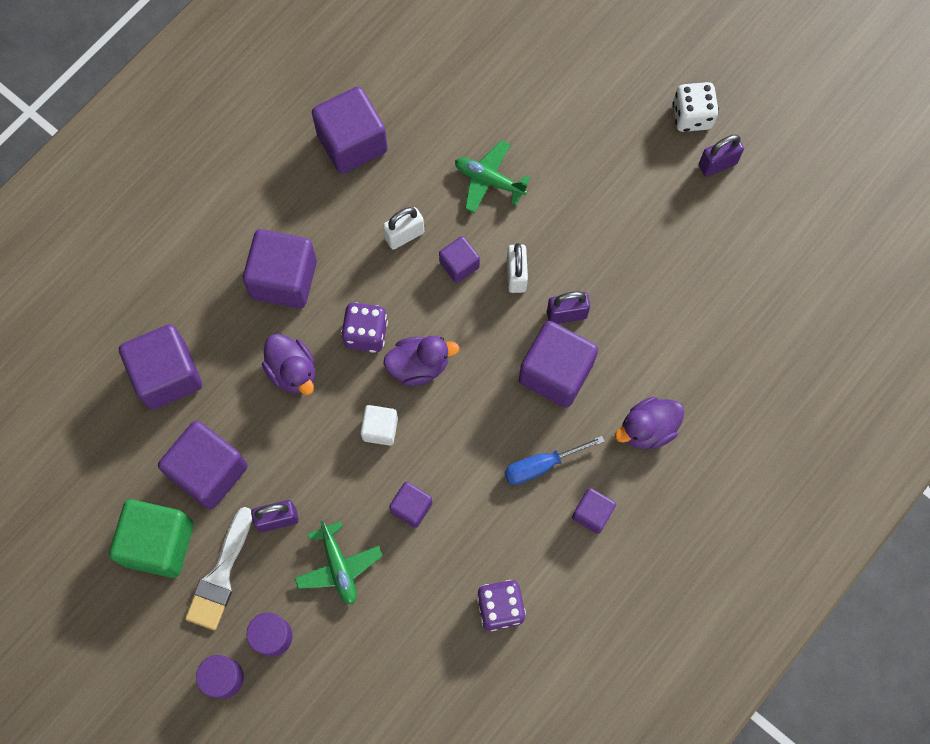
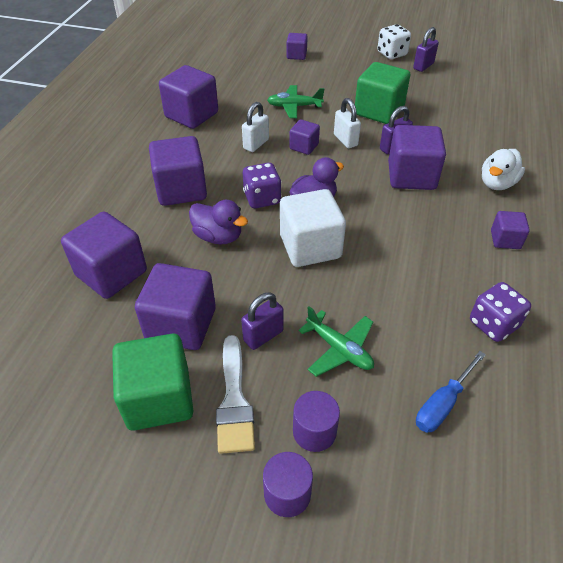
camera: 25 degrees left, 25 degrees down
(380, 429) = (310, 246): white cube -> white cube, size x1.88
(411, 507) = (370, 285): purple cube -> purple cube (296, 55)
(542, 465) = (445, 226): blue screwdriver -> blue screwdriver (443, 403)
(592, 236) = (379, 111): none -> green cube
(647, 429) = (497, 183): purple duck -> white duck

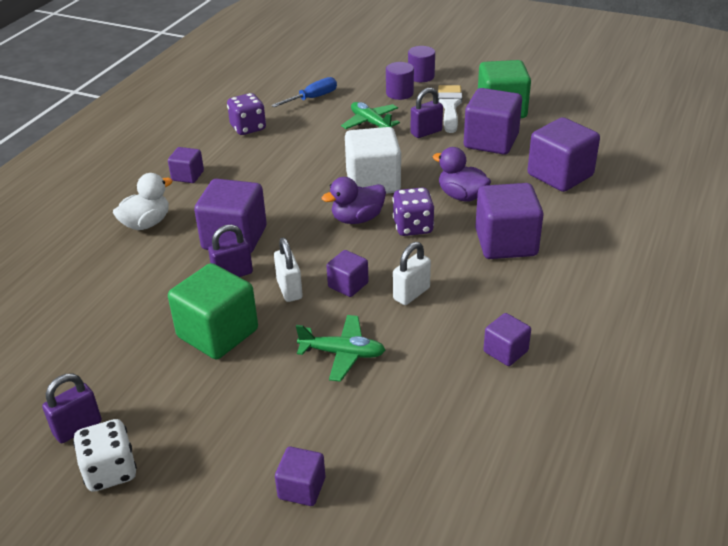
camera: 170 degrees left, 10 degrees down
(191, 115) = (505, 351): purple cube -> purple cube, size x0.53

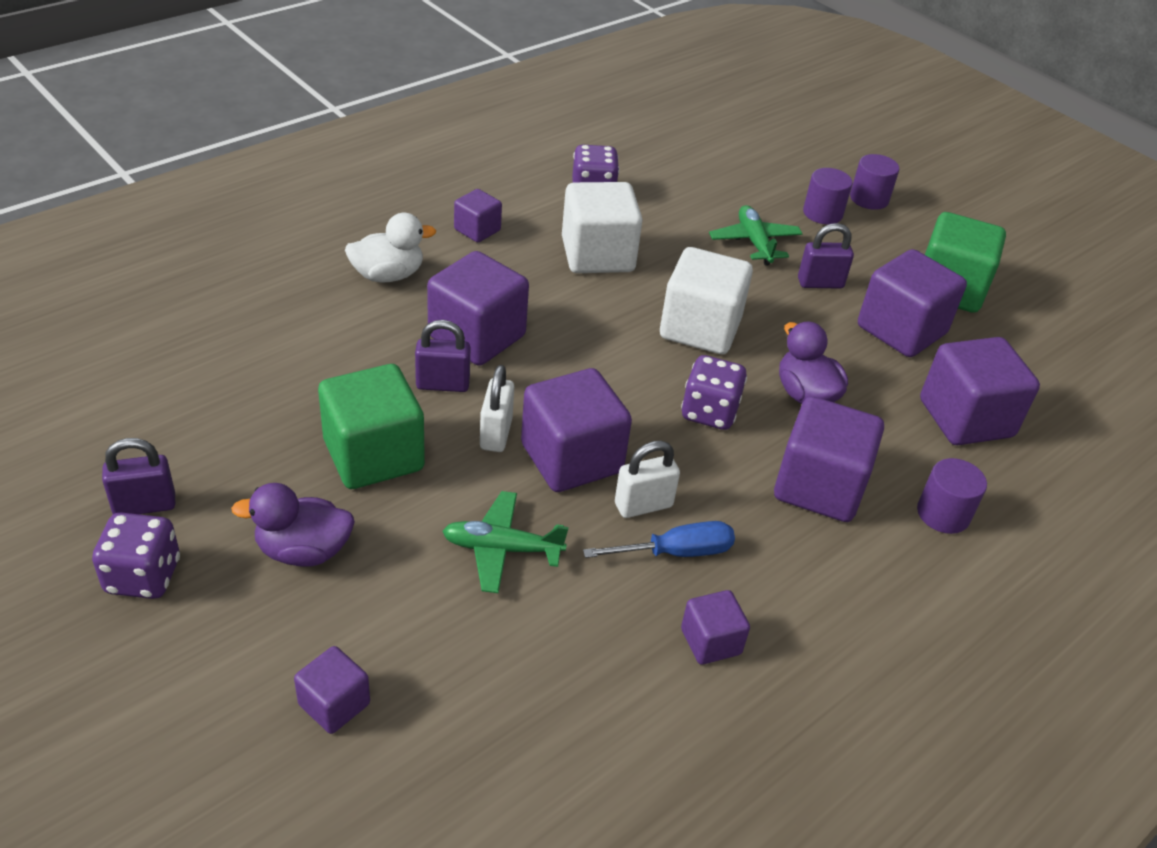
camera: 20 degrees right, 5 degrees up
(110, 471) = (143, 576): white dice -> purple dice
(278, 163) = (597, 255): none -> white cube
(312, 98) = (702, 179): blue screwdriver -> blue screwdriver (675, 552)
(342, 353) = (502, 549): green plane -> green plane turned 150 degrees clockwise
(348, 285) = (571, 458): purple cube -> purple cube, size x1.88
(357, 219) = (645, 371): purple duck -> purple duck (303, 551)
(450, 106) = (879, 257): white brush -> none
(584, 230) = (943, 514): none -> purple cylinder

